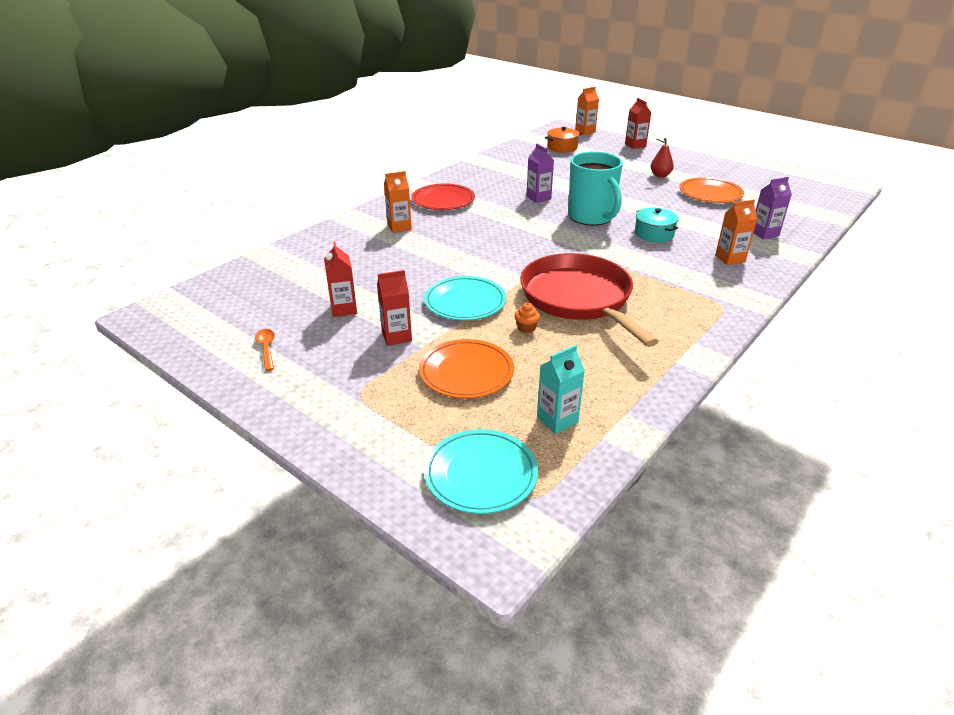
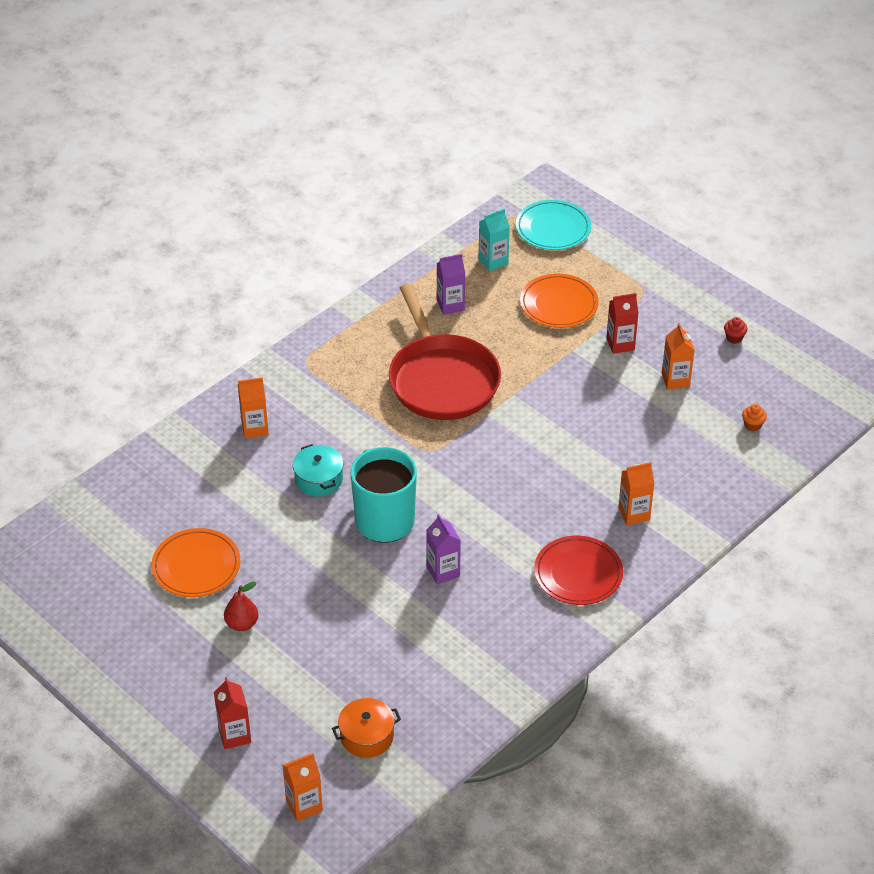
camera: 175 degrees left, 10 degrees up
(266, 349) = (734, 338): orange spoon -> red cupcake
(344, 309) = (675, 380): red carton -> orange carton
(465, 302) = (556, 382): turquoise plate -> none
(526, 328) = (501, 346): orange cupcake -> orange cupcake (752, 425)
(764, 233) = (184, 471): purple carton -> purple carton (450, 305)

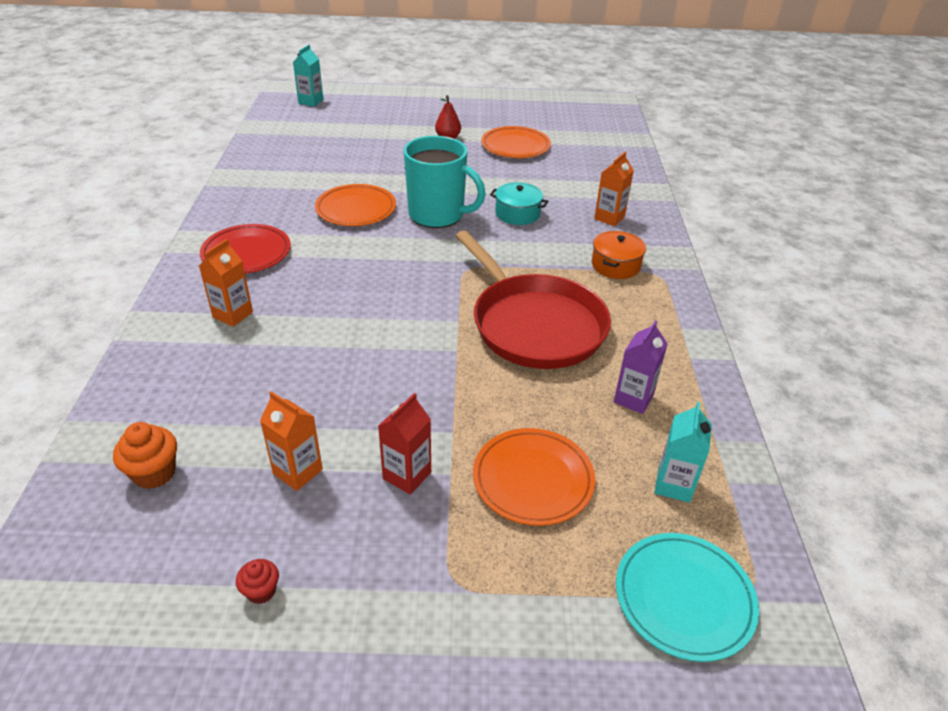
camera: 135 degrees right, 5 degrees down
(234, 735) = (383, 106): red carton -> none
(304, 805) = (311, 101): orange carton -> turquoise carton
(367, 736) = (308, 131): orange pot -> orange pot (615, 265)
(442, 380) = (535, 325): red pan -> red pan turned 150 degrees counterclockwise
(443, 571) = (356, 209): purple carton -> orange plate
(752, 425) = (154, 473): orange cupcake -> orange cupcake, size x1.63

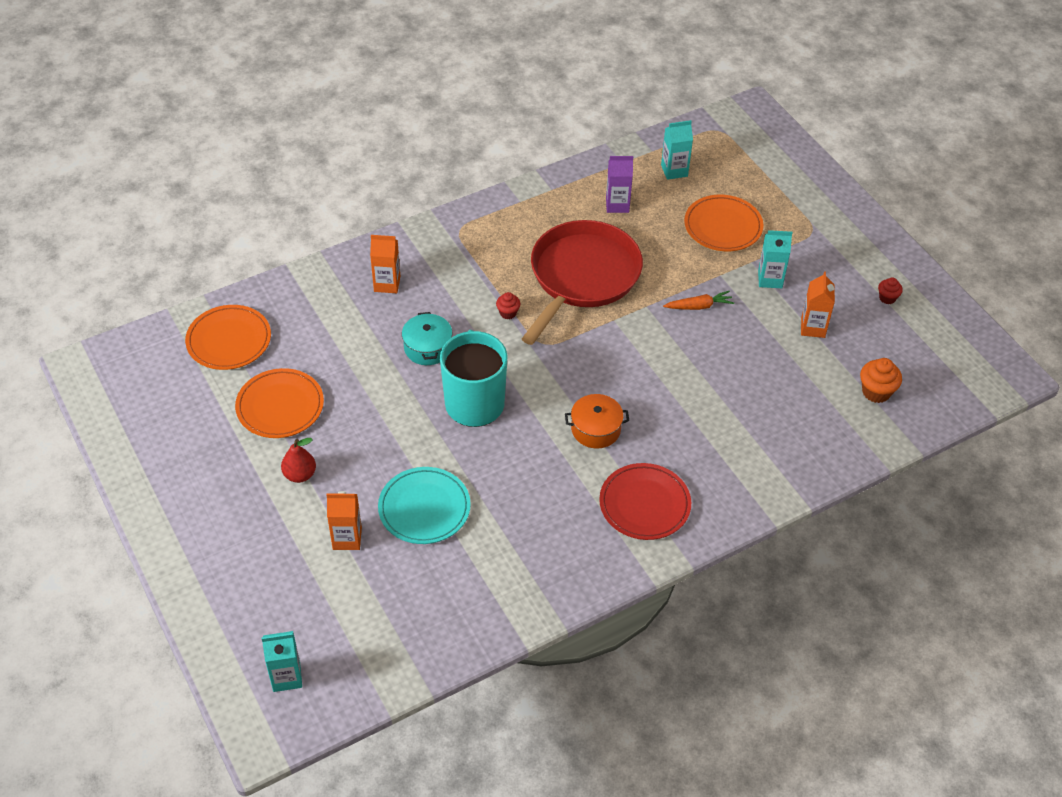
camera: 120 degrees left, 10 degrees up
(233, 314) = (723, 455): orange carton -> orange carton (347, 538)
(356, 209) = (512, 469): orange plate -> orange plate (229, 340)
(407, 475) = (770, 279): red carton -> turquoise carton
(421, 389) = (699, 306): none -> orange carrot
(522, 264) = (508, 313): none -> red cupcake
(615, 265) = (464, 257): orange pot -> orange pot (596, 429)
(684, 598) = (744, 151): turquoise plate -> turquoise plate (424, 508)

